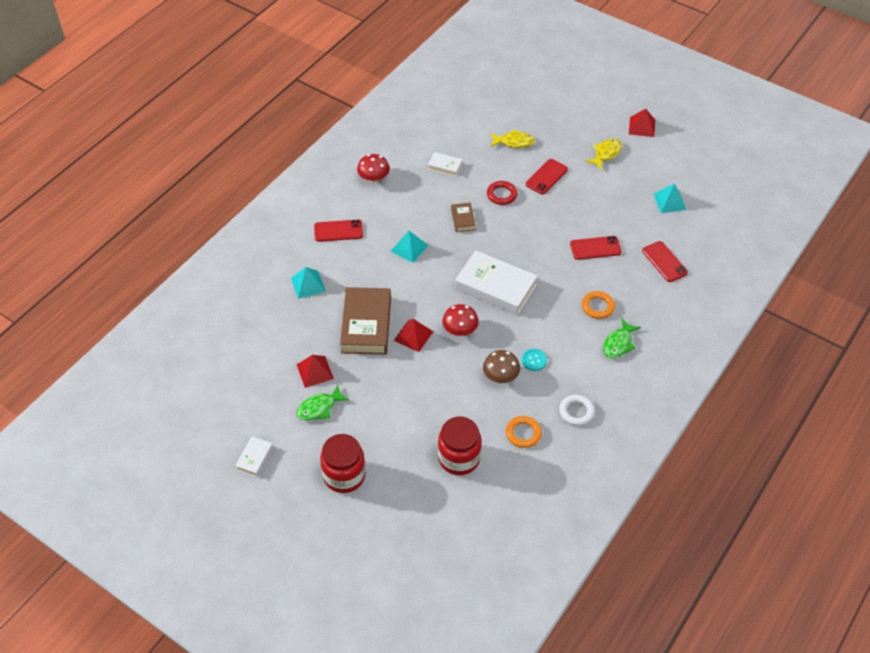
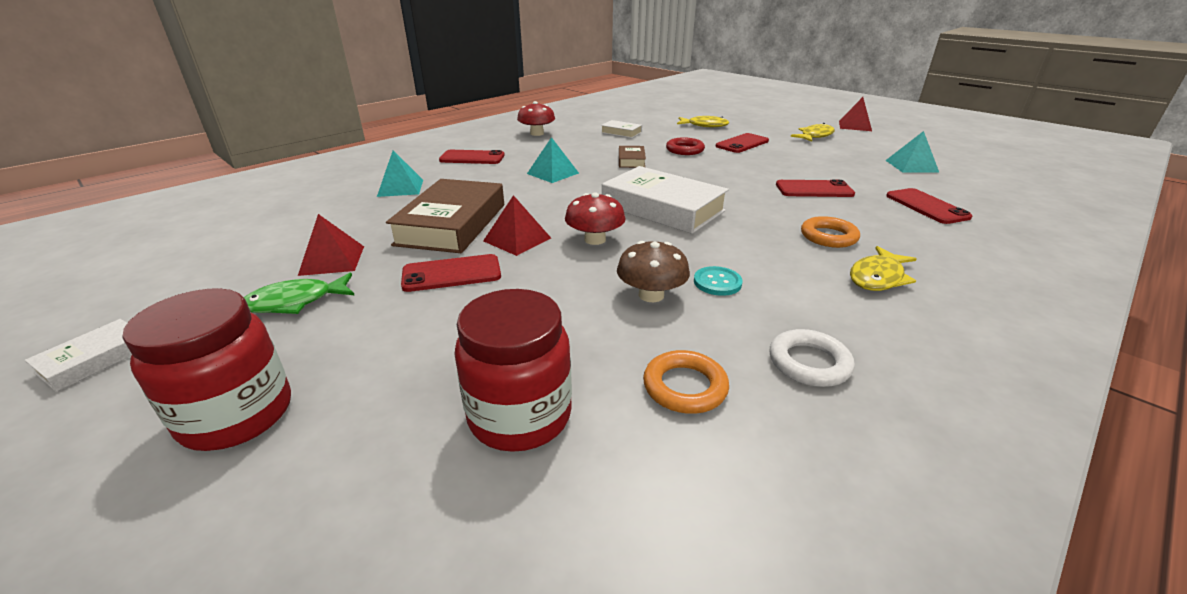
camera: 10 degrees right, 20 degrees down
(389, 373) = (451, 274): none -> red phone
(618, 343) = (877, 277): green fish -> yellow fish

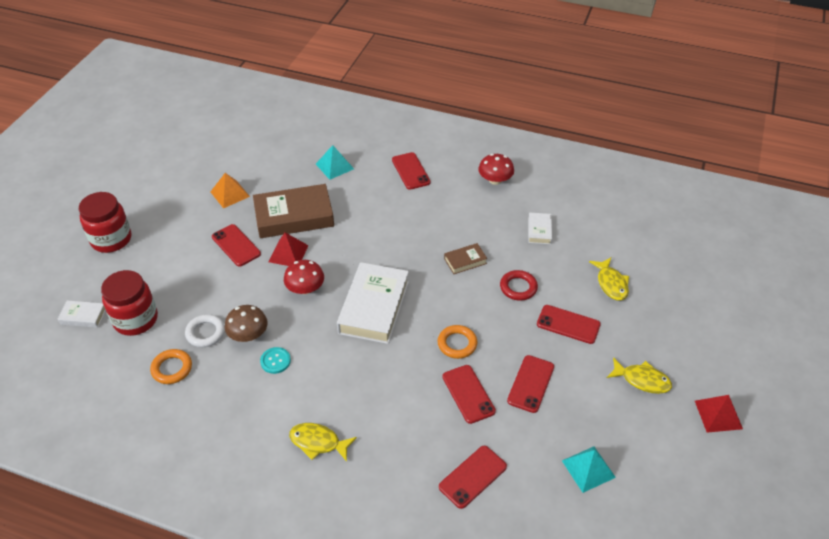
camera: 65 degrees right, 15 degrees up
(95, 359) = (128, 179): white book -> white book (83, 316)
(296, 302) = (187, 206): green fish -> none
(332, 260) = (230, 194): red pyramid -> orange pyramid
(553, 173) = (406, 226): turquoise pyramid -> none
(808, 166) = (530, 384): none -> red phone
(809, 363) = (207, 414): white ring -> white ring (205, 333)
(828, 236) = (372, 411): orange ring -> orange ring (457, 344)

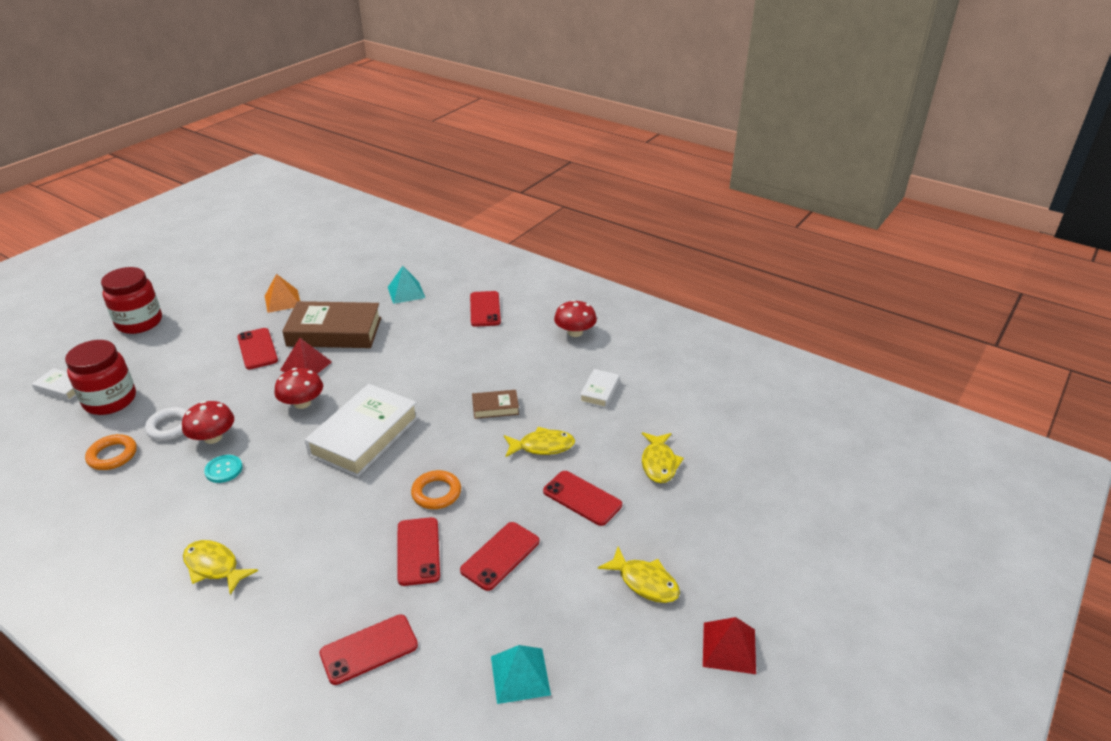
camera: 15 degrees right, 10 degrees down
(248, 334) = (213, 437): brown mushroom -> red mushroom
(518, 287) = (542, 446): red ring -> yellow fish

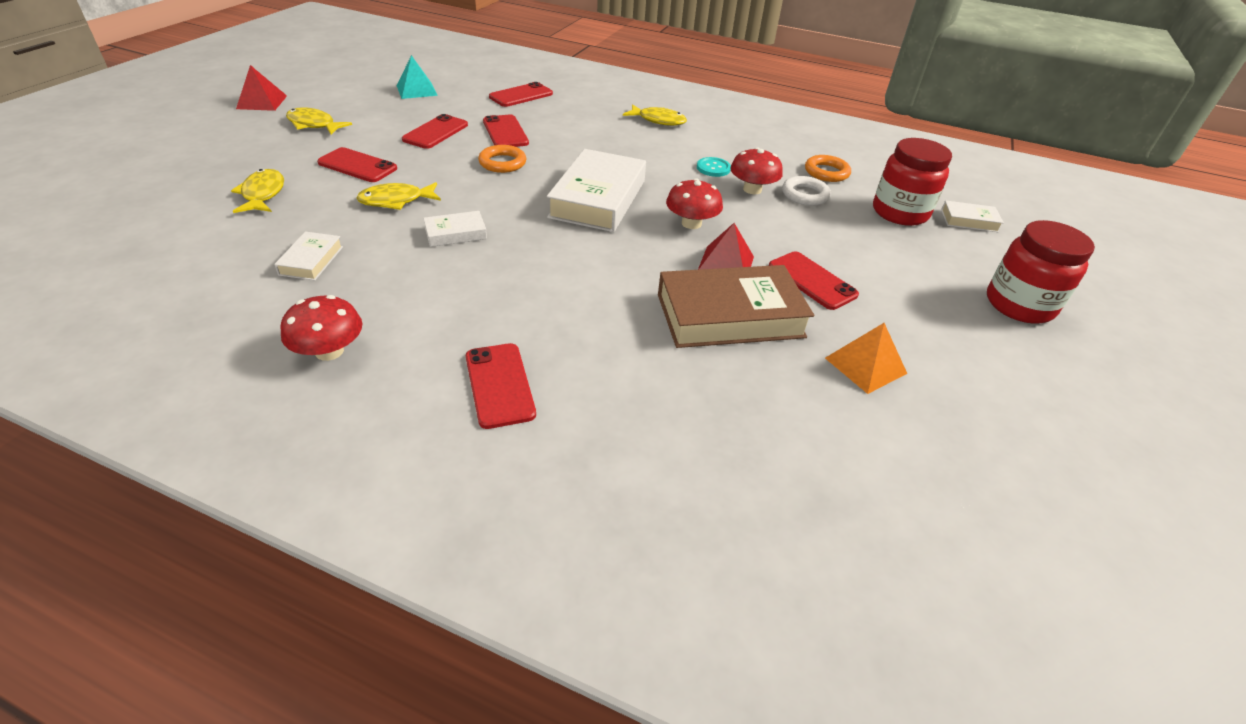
camera: 165 degrees right, 5 degrees up
(406, 292) = (665, 410): turquoise pyramid -> none
(495, 407) = (455, 233): brown book -> white book

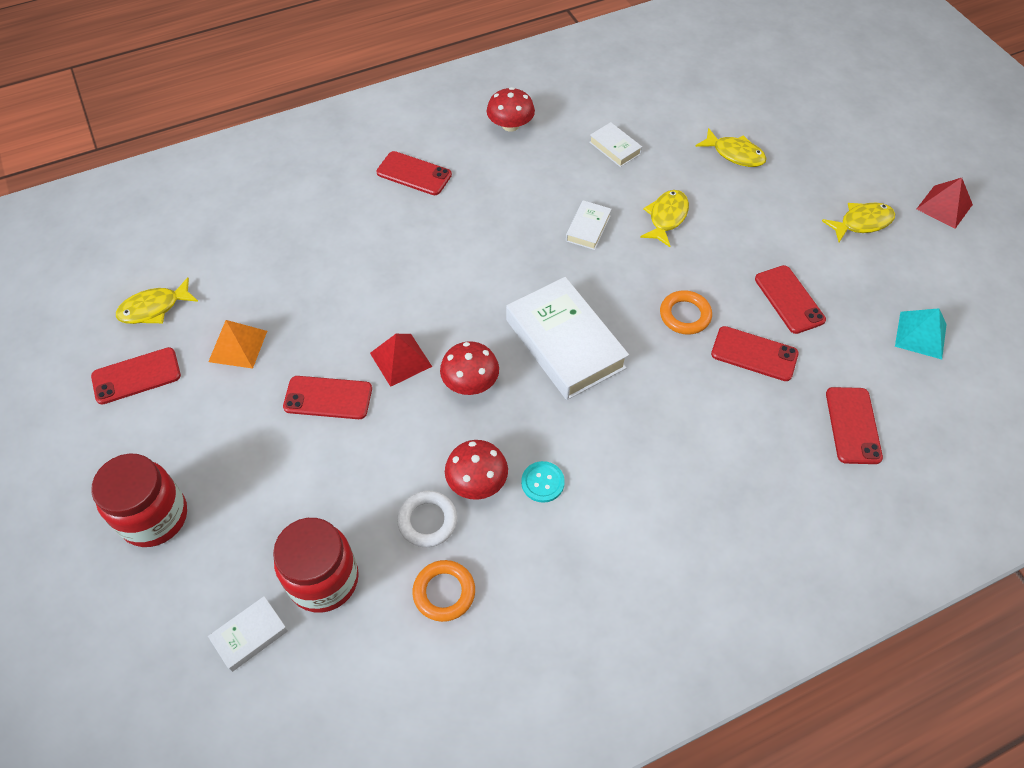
camera: 135 degrees right, 15 degrees up
(357, 166) = (749, 219): red phone -> red phone (136, 376)
(658, 120) = (691, 522): yellow fish -> yellow fish (154, 308)
(730, 315) = (352, 314): brown book -> none

